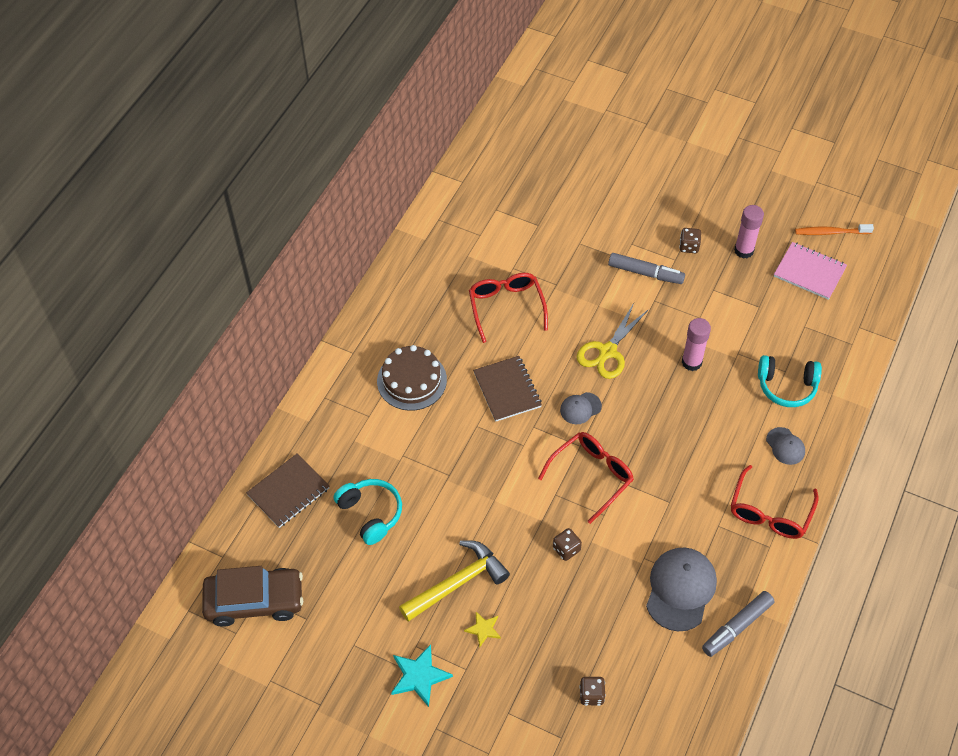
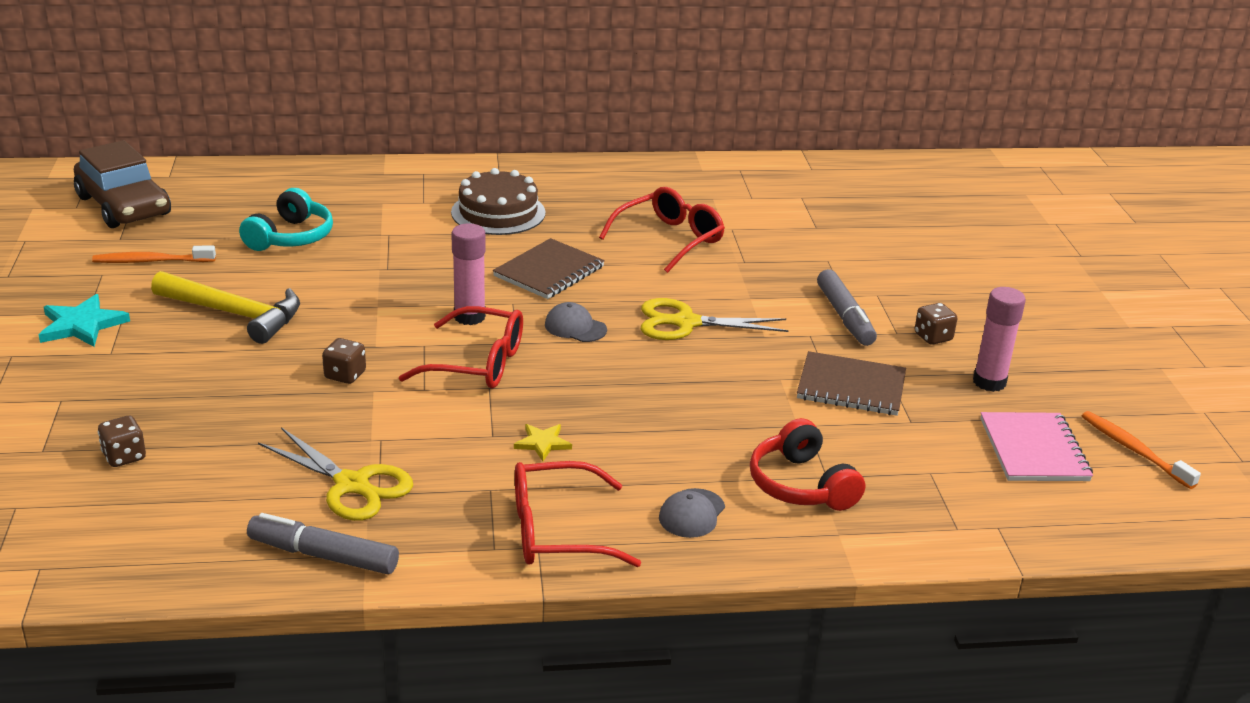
camera: 55 degrees right, 25 degrees down
(288, 492) = (281, 187): brown notebook -> brown notebook (851, 387)
(354, 609) = (151, 261): none -> orange toothbrush
(483, 629) = (178, 349): yellow star -> yellow star (543, 443)
(680, 589) = (351, 485): grey cap -> yellow scissors
(691, 362) = (745, 391): pink glue stick -> pink glue stick (469, 317)
(786, 386) = (801, 485): turquoise headphones -> red headphones

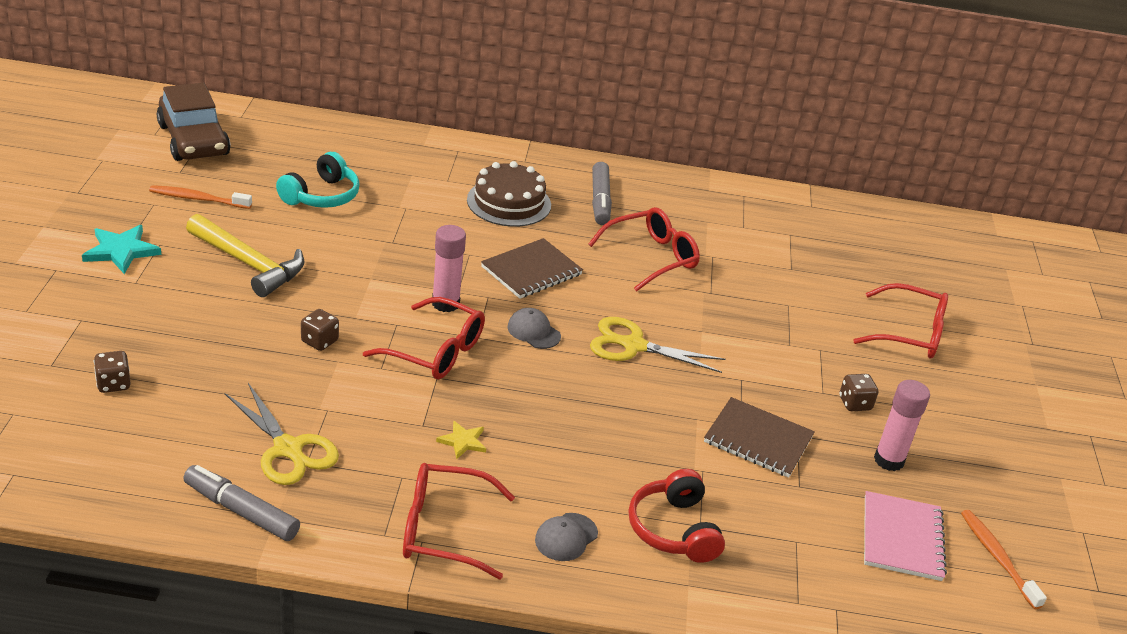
camera: 10 degrees right, 5 degrees up
(844, 317) = (781, 367): grey marker -> grey marker (600, 201)
(957, 265) = (908, 333): none -> red glasses

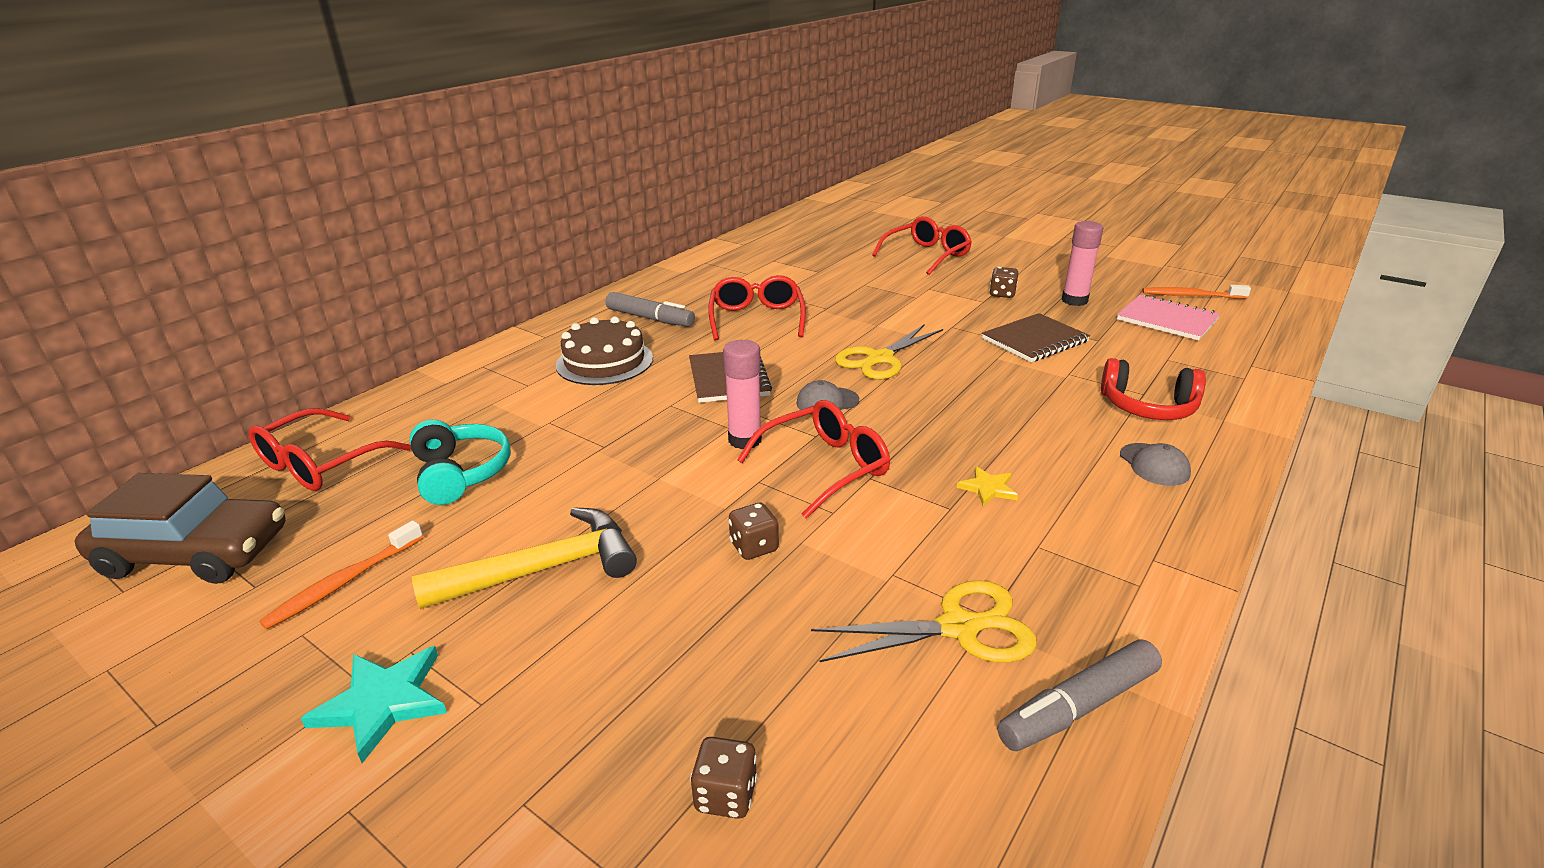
camera: 55 degrees left, 5 degrees down
(444, 530) = (1136, 538): red glasses -> red glasses (322, 463)

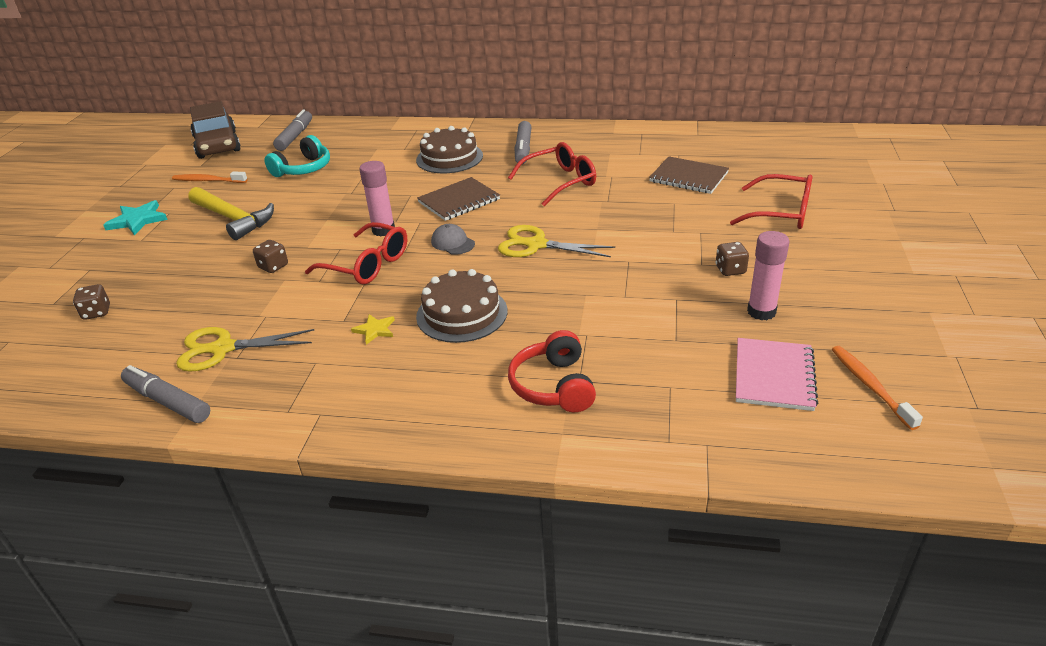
camera: 65 degrees right, 5 degrees up
(322, 463) = (295, 136): red glasses -> grey marker
(958, 628) = (223, 348): yellow scissors -> yellow scissors turned 120 degrees clockwise
(989, 427) = (462, 313): none -> brown cake
(1034, 340) = (639, 306): brown notebook -> brown notebook (688, 177)
(1154, 465) = (452, 400): grey cap -> none

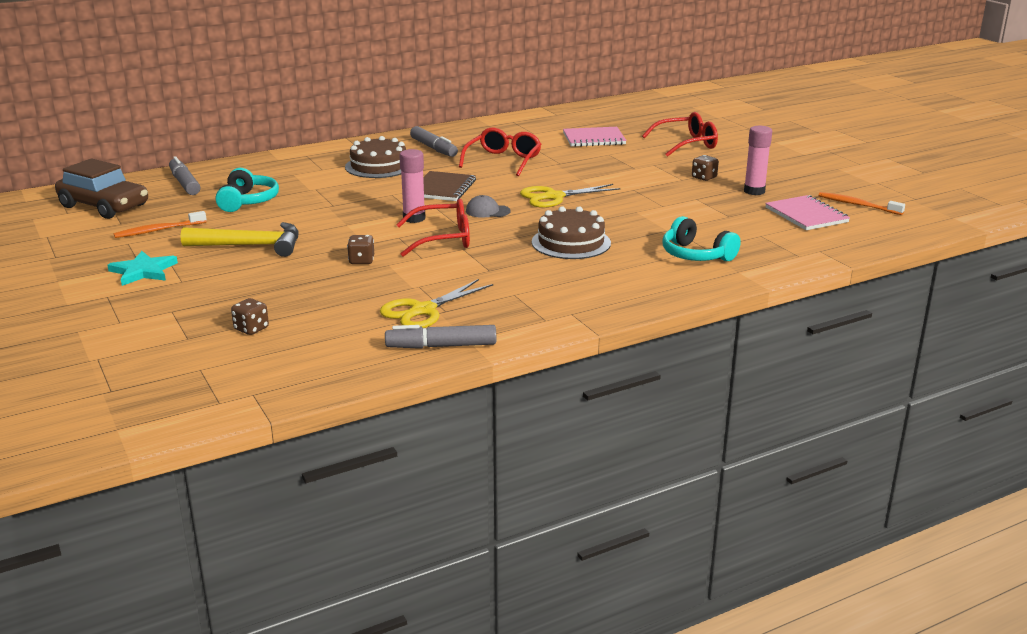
camera: 40 degrees left, 10 degrees down
(375, 330) = (524, 267): yellow star -> none
(553, 386) = (696, 255): red headphones -> turquoise headphones
(688, 177) = (594, 139): brown notebook -> pink notebook

